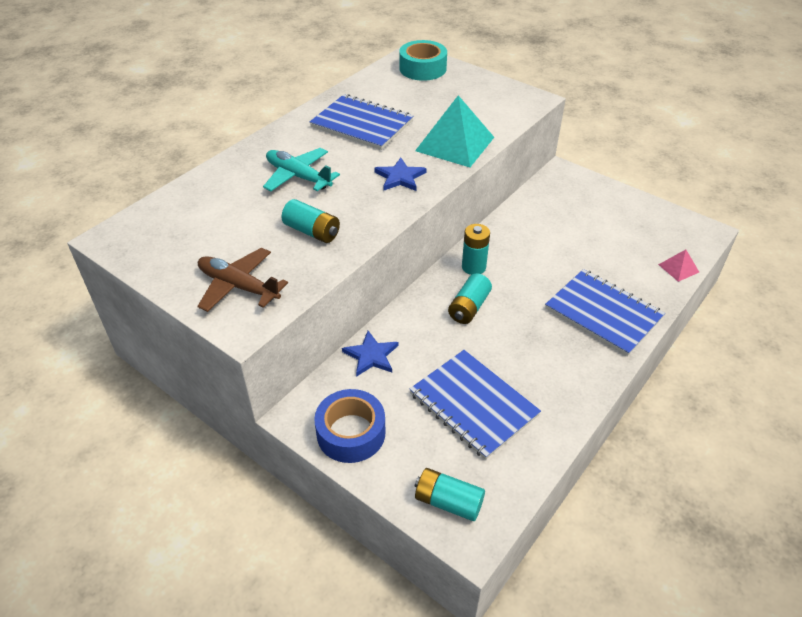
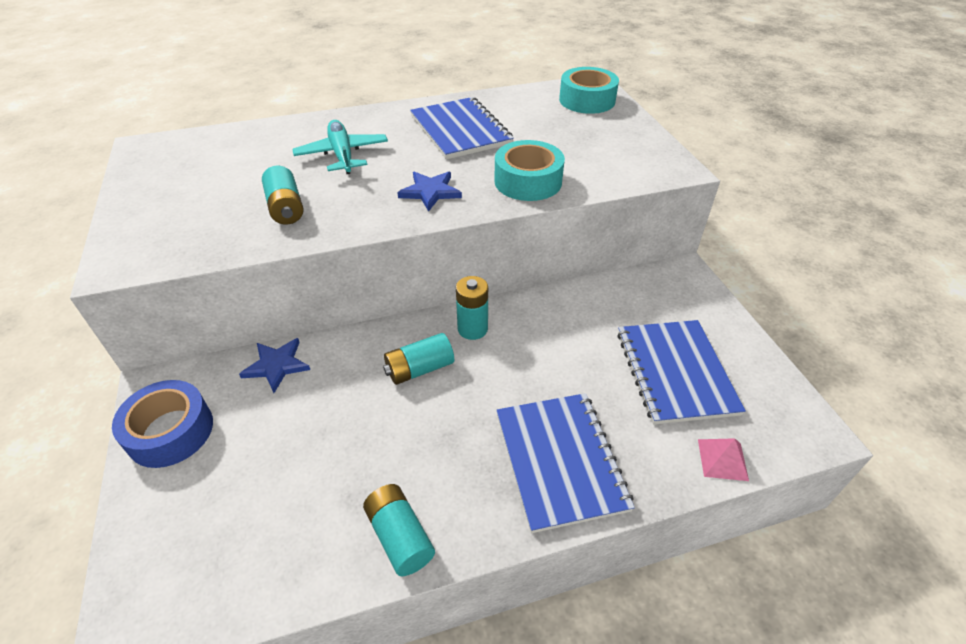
camera: 35 degrees right, 0 degrees up
(238, 286) = (164, 228): brown plane -> none
(448, 502) = (156, 570): turquoise battery -> turquoise battery (400, 536)
(455, 144) = (528, 181): turquoise pyramid -> turquoise tape
(473, 404) = (304, 477): blue notebook -> blue notebook (675, 372)

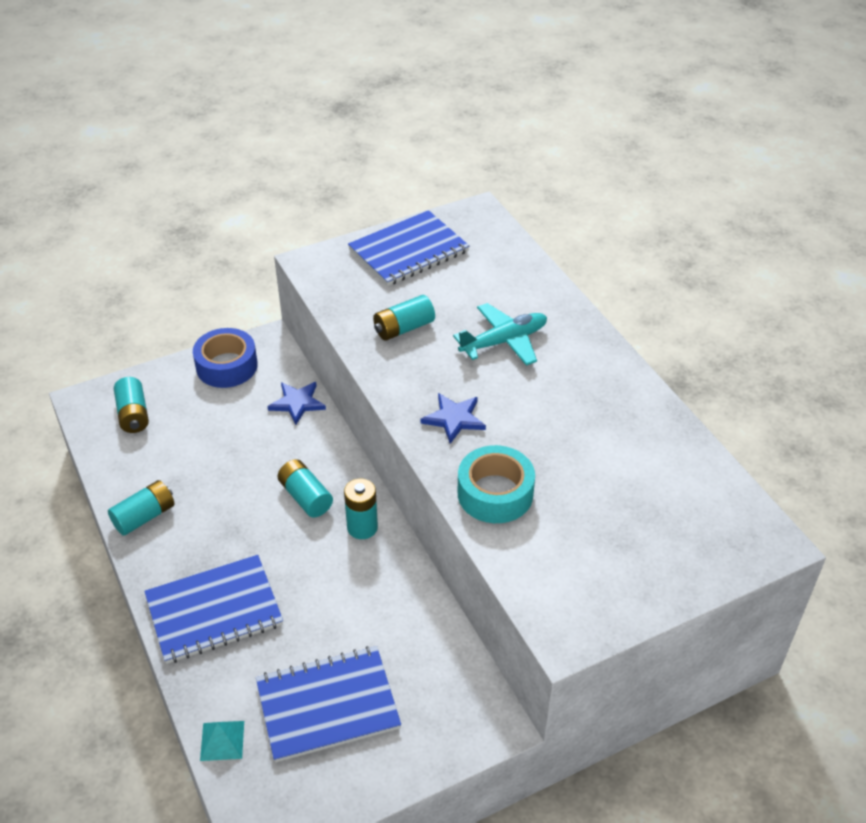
camera: 80 degrees right, 0 degrees up
(198, 552) = (133, 414): none -> turquoise battery
(460, 130) = (587, 422): blue notebook -> blue notebook (408, 250)
(587, 100) = (718, 537): turquoise tape -> none
(722, 459) = (222, 740): pink pyramid -> turquoise pyramid

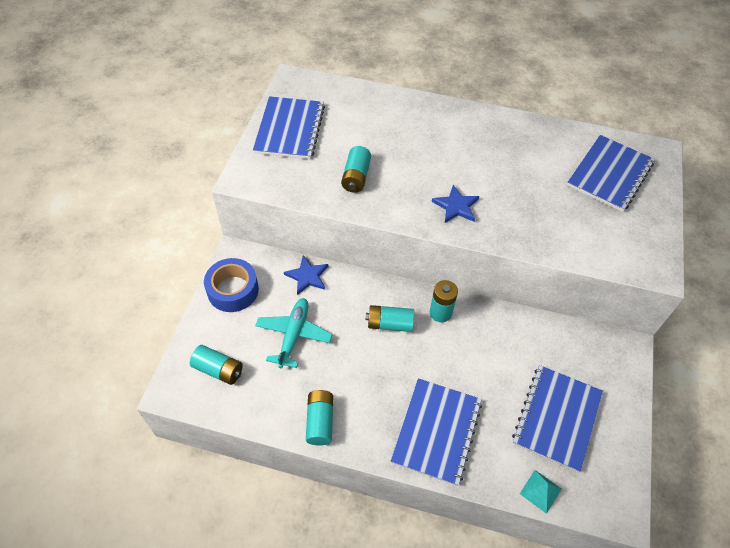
camera: 50 degrees left, 10 degrees up
(495, 493) = (531, 228): turquoise tape -> none
(504, 341) = (416, 144): turquoise plane -> turquoise plane (293, 335)
(667, 516) = (609, 174): none -> blue notebook

